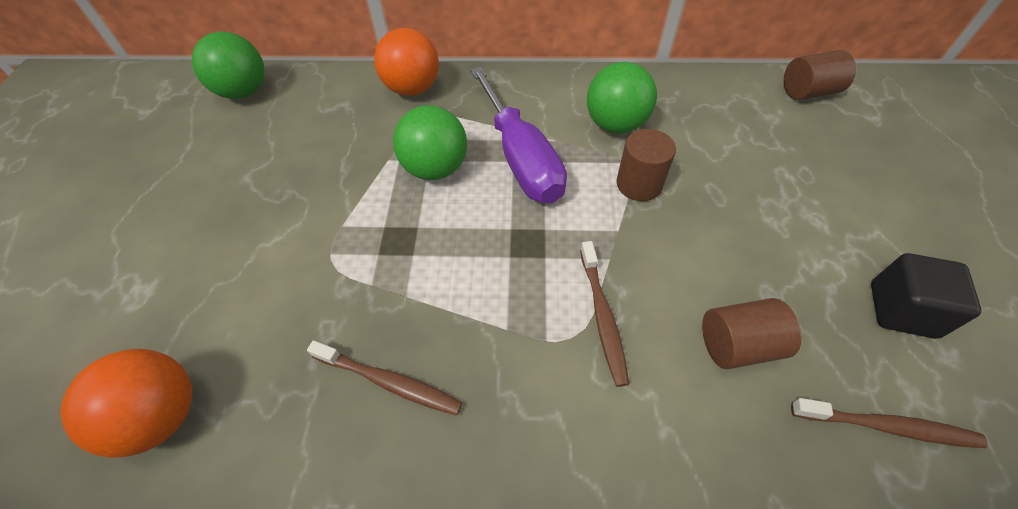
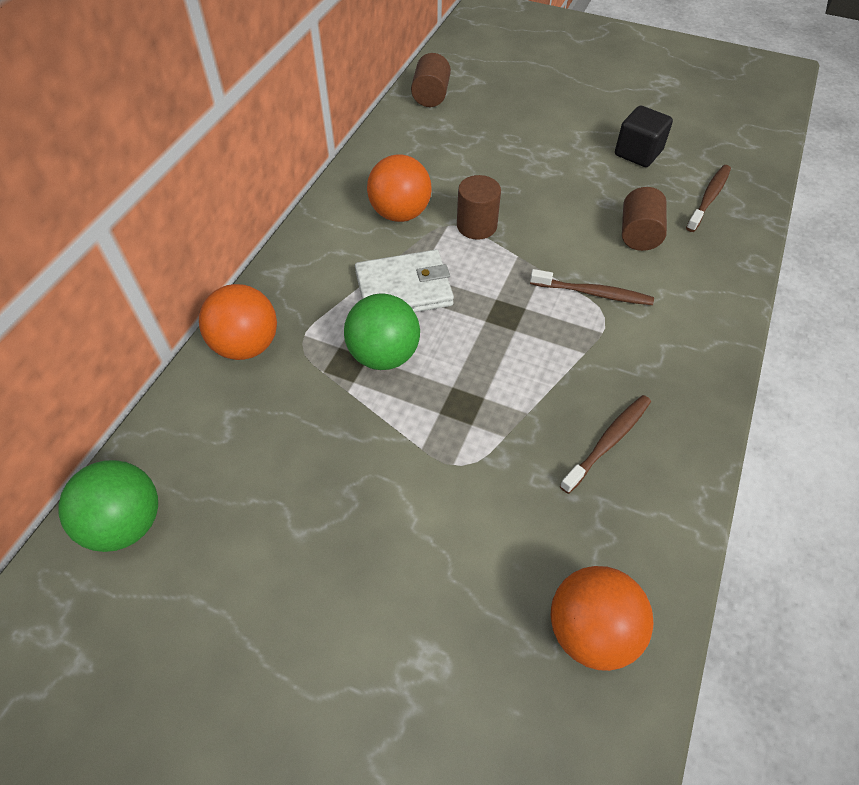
camera: 70 degrees left, 0 degrees up
(520, 157) = (404, 288): purple screwdriver -> white wallet
(615, 125) = (400, 213): green ball -> orange ball

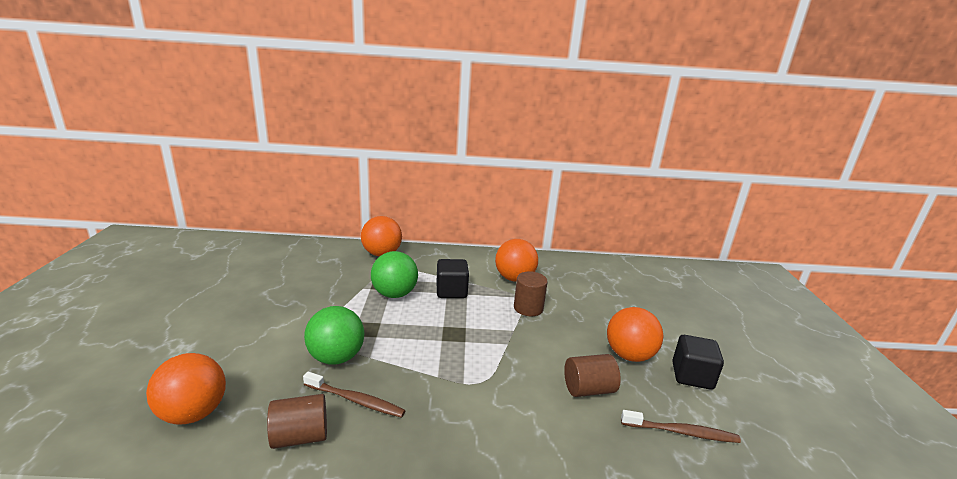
camera: 65 degrees right, 30 degrees down
(126, 523) = (266, 249): green ball -> green ball (336, 357)
(404, 288) = (451, 291): white wallet -> black cube
(431, 96) = (637, 269): brown cylinder -> brown cylinder (300, 436)
(593, 293) = (501, 372): brown toothbrush -> none
(594, 181) = (629, 355): none -> orange ball

